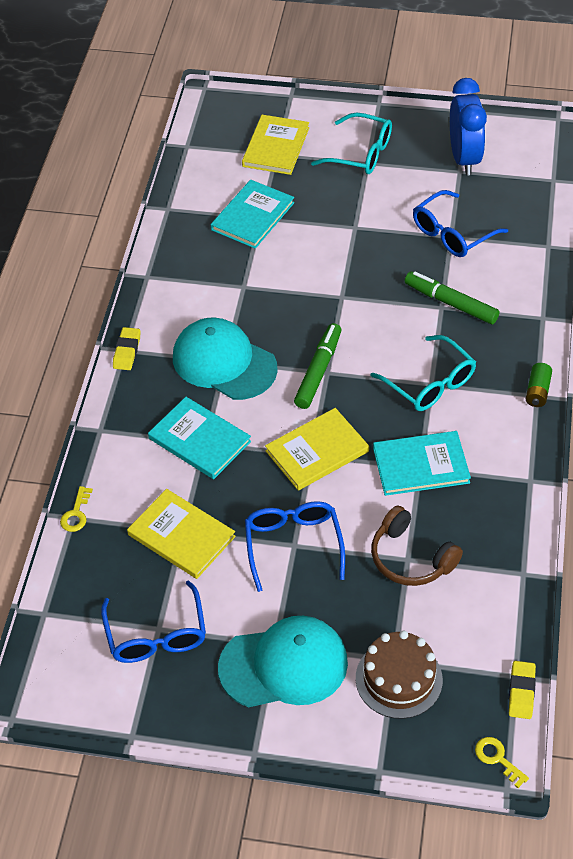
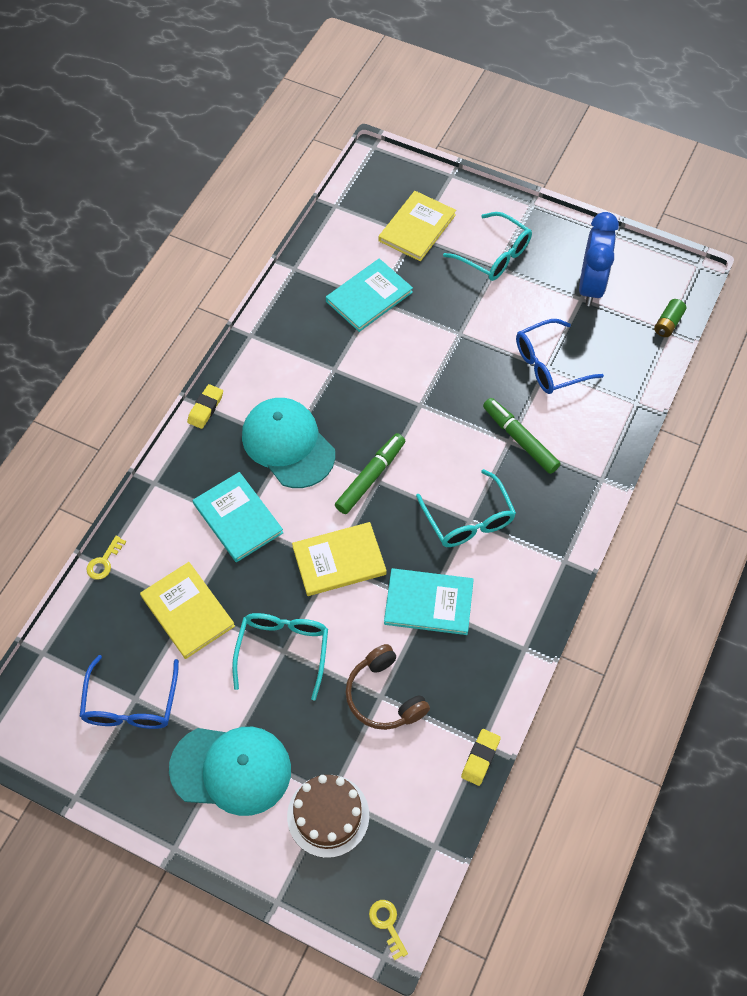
camera: 15 degrees right, 10 degrees up
(293, 545) = (283, 650): blue glasses -> turquoise glasses
(521, 692) = (434, 864): yellow eraser -> yellow eraser (480, 758)
(537, 391) = (567, 556): green battery -> green battery (668, 323)

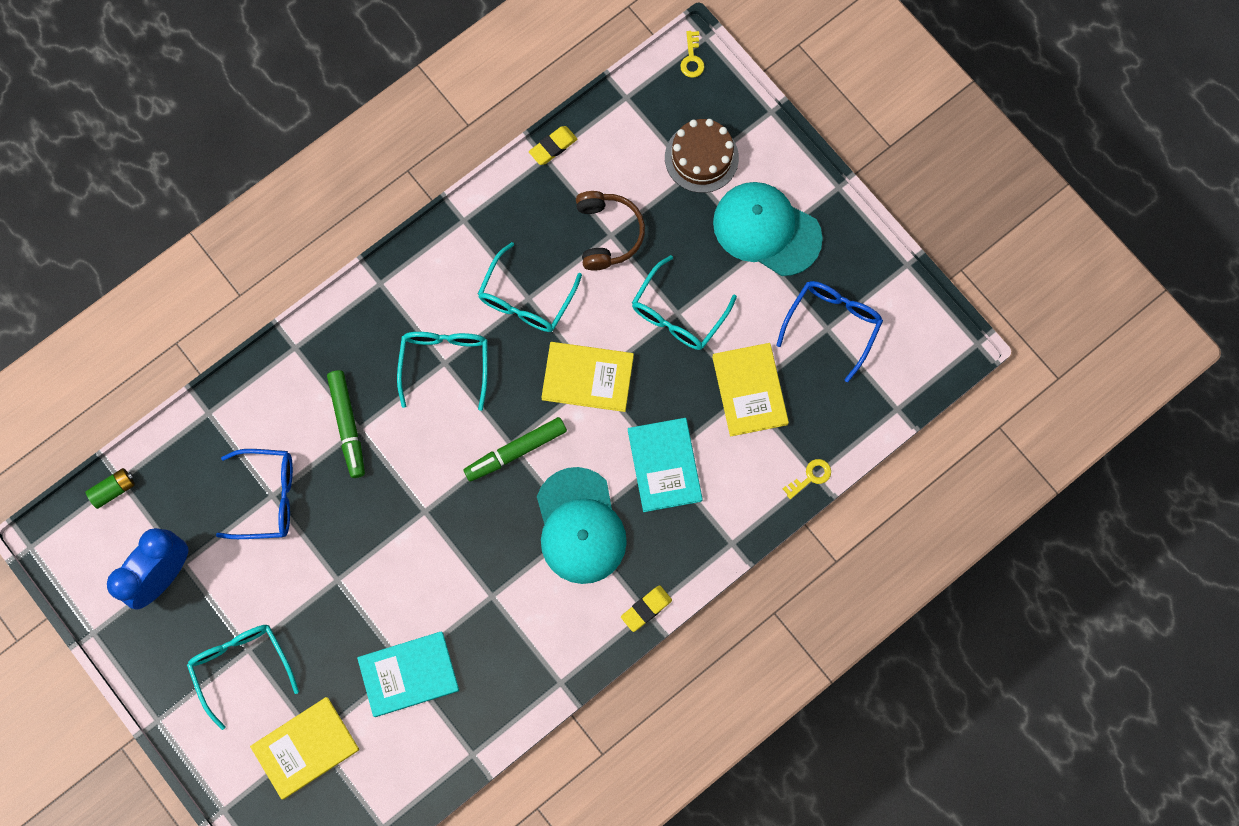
camera: 155 degrees left, 15 degrees up
(428, 603) = (526, 299): turquoise book -> turquoise glasses

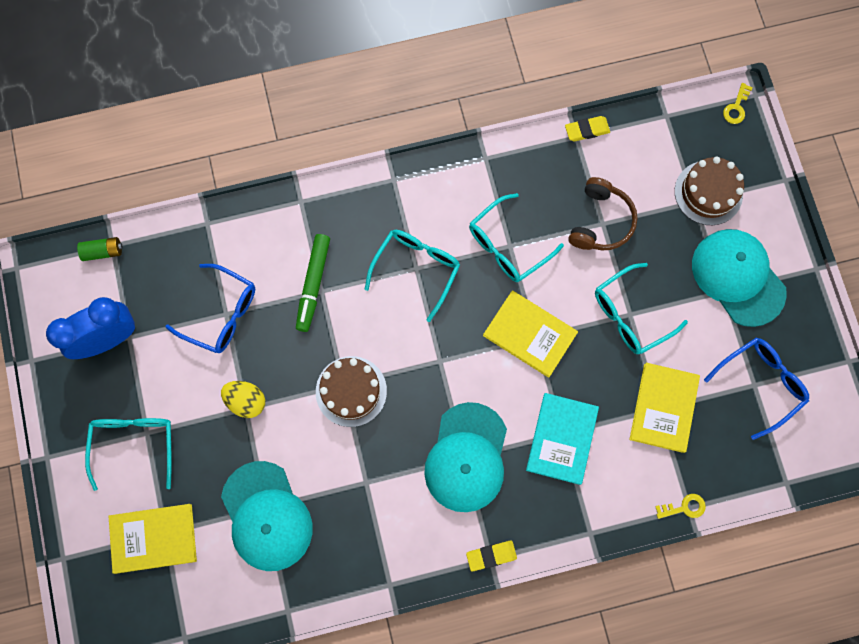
camera: 25 degrees right, 0 degrees up
(334, 572) = (246, 401): none -> yellow egg
(408, 674) = (266, 516): turquoise book -> turquoise cap
(435, 514) = (351, 391): none -> brown cake
(516, 451) = (441, 369): green marker -> none

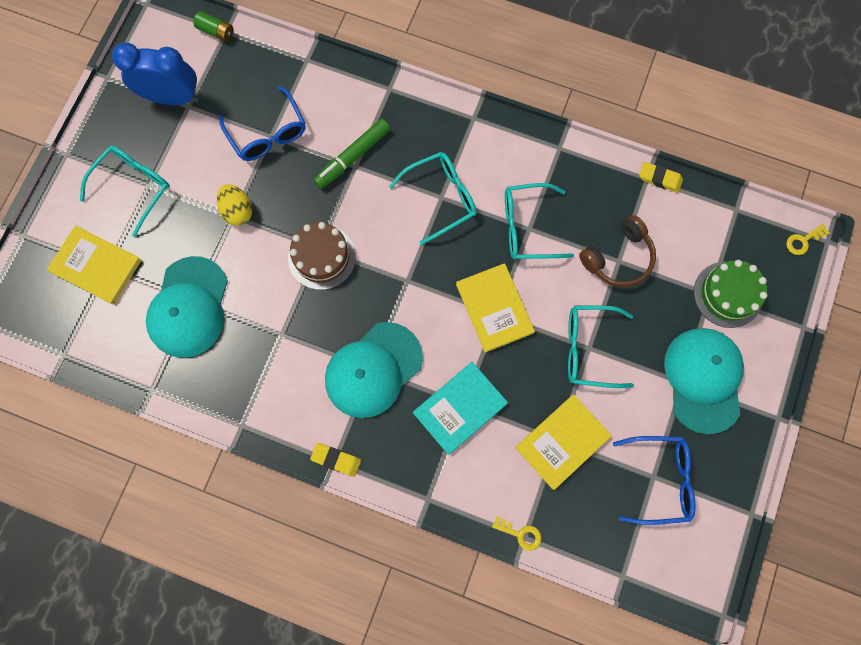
camera: 35 degrees right, 0 degrees up
(708, 193) = (728, 294): brown cake -> green cake

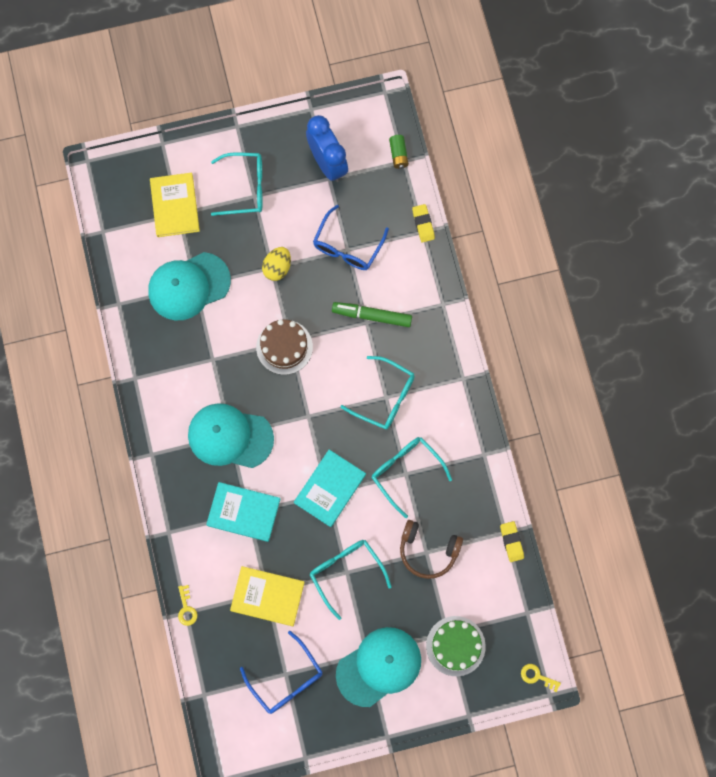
camera: 55 degrees right, 0 degrees up
(336, 459) = (154, 454): yellow eraser -> yellow eraser (423, 224)
(494, 308) = (330, 488): yellow book -> turquoise book

